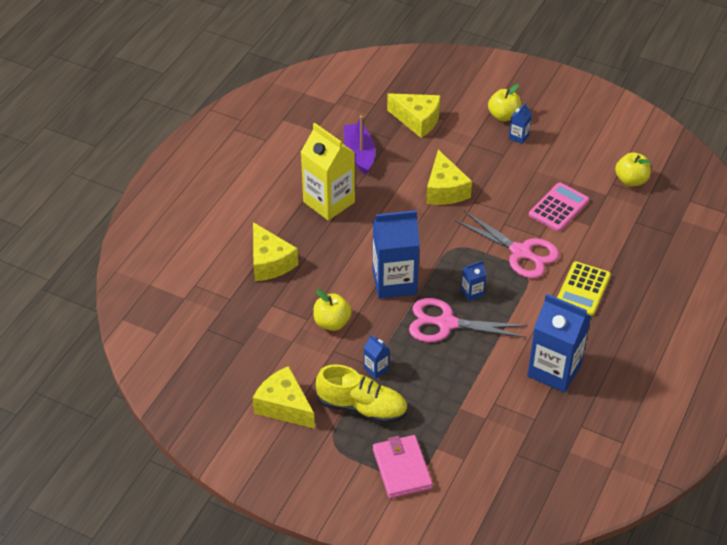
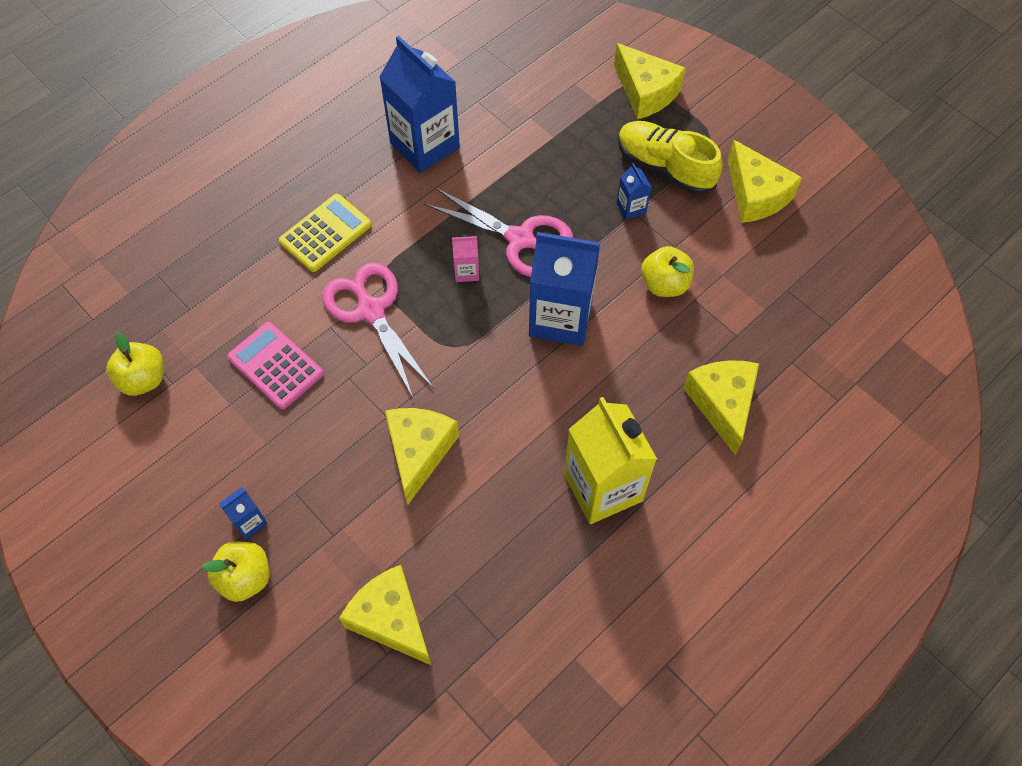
camera: 160 degrees left, 15 degrees up
(359, 154) = (519, 573): purple boat -> none
(402, 468) = (645, 92): pink wallet -> yellow cheese
(472, 292) = (466, 271): blue carton -> pink carton
(558, 207) = (275, 366): pink calculator -> pink calculator turned 75 degrees clockwise

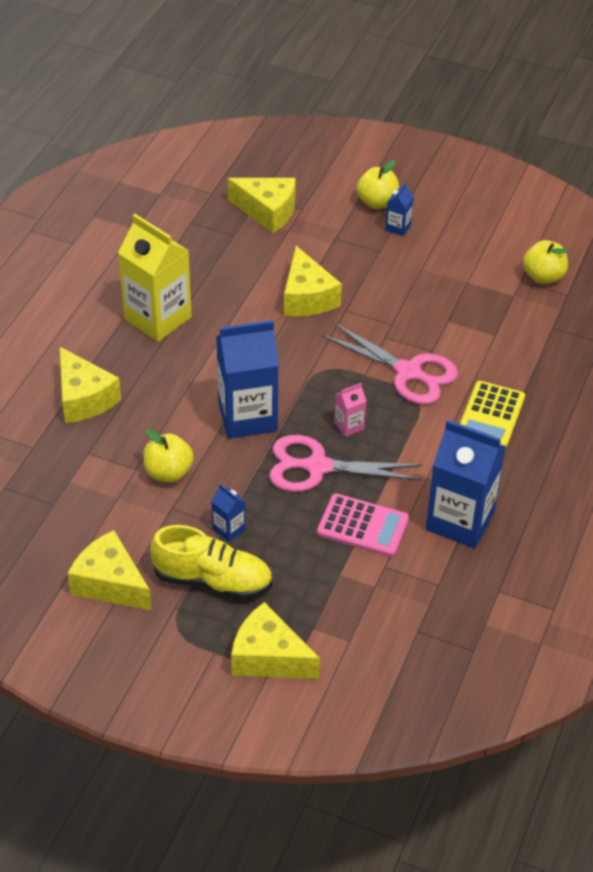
camera: 155 degrees right, 15 degrees down
(275, 366) = (453, 314): pink calculator -> pink calculator (363, 526)

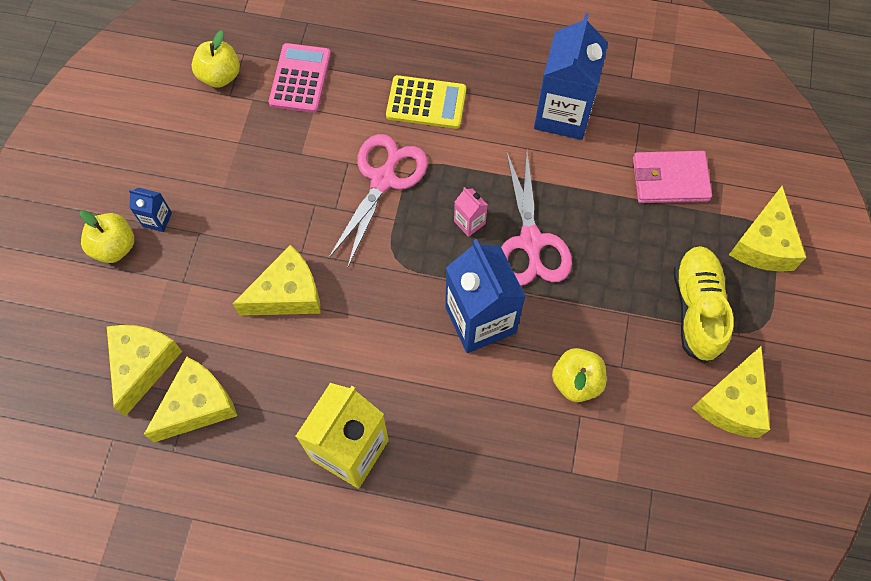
camera: 100 degrees left, 20 degrees up
(84, 398) = (494, 500): yellow cheese -> yellow cheese (198, 406)
(229, 529) = (632, 307): blue carton -> none
(363, 526) = (592, 191): pink calculator -> pink calculator (300, 78)
(363, 594) = (670, 179): none -> pink wallet

